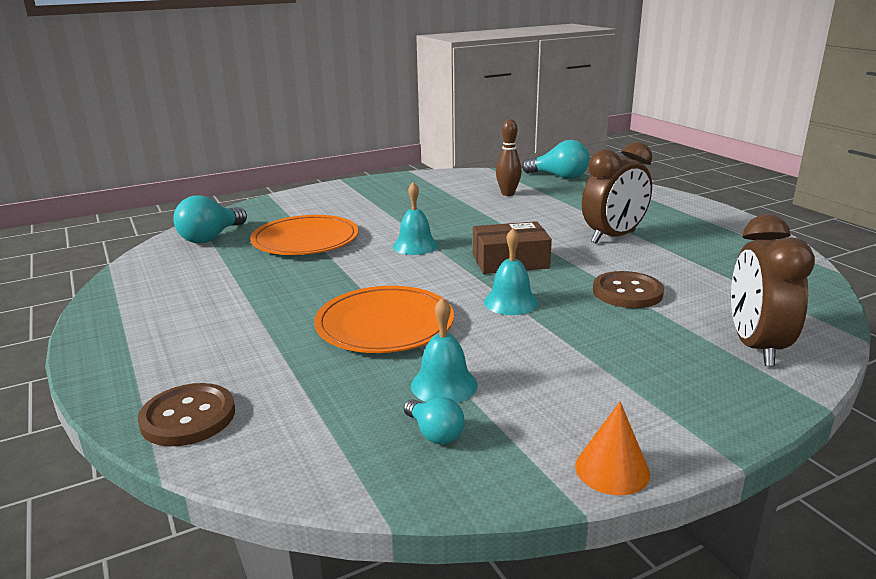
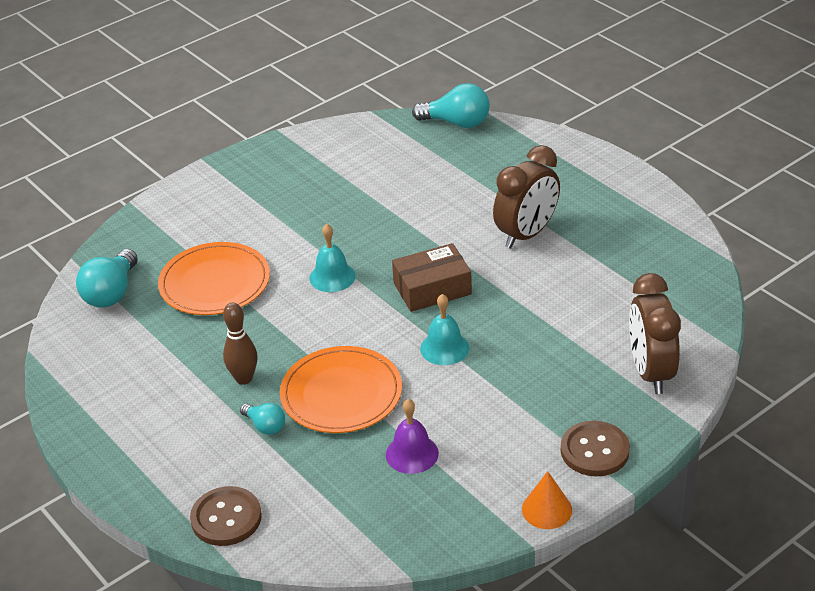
camera: 10 degrees left, 15 degrees up
(434, 433) = (418, 500): turquoise light bulb -> turquoise light bulb (265, 426)
(444, 385) = (412, 454): turquoise bell -> purple bell
(508, 194) = (405, 167): brown bowling pin -> brown bowling pin (244, 378)
(627, 292) = (545, 319): brown button -> brown button (594, 450)

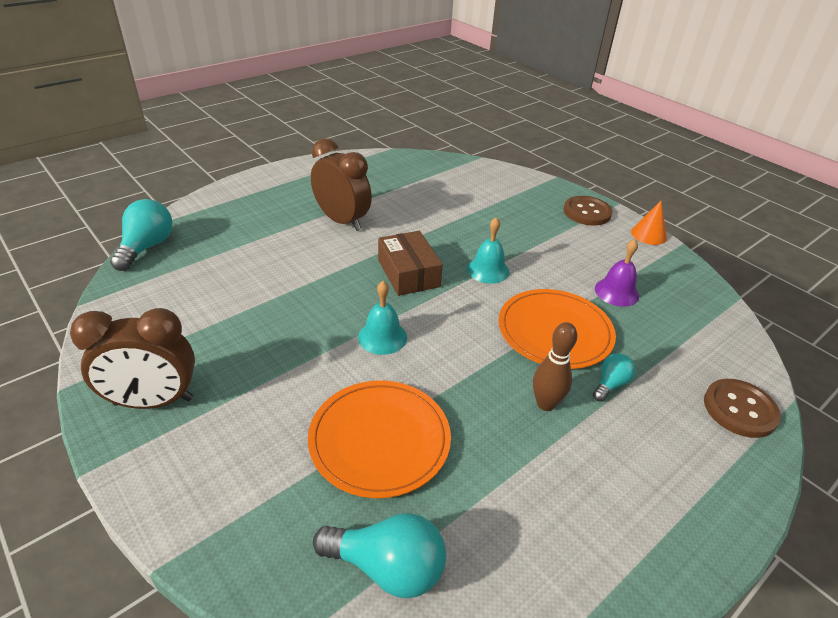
camera: 95 degrees left, 0 degrees up
(650, 372) = (506, 186): brown clock -> brown clock (153, 401)

